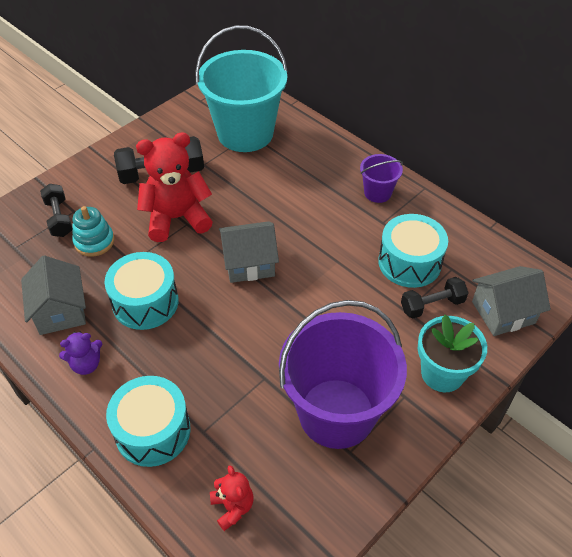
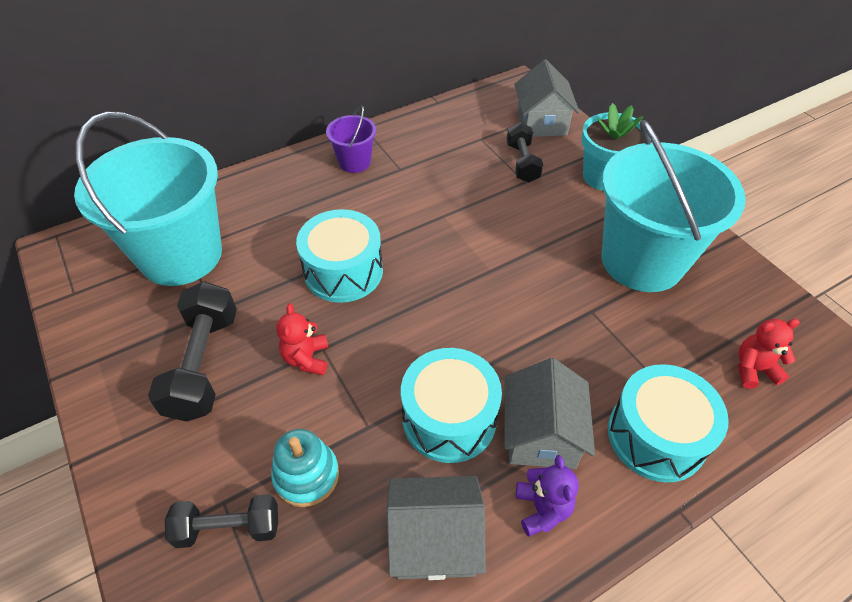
camera: 75 degrees left, 0 degrees up
(177, 218) = (306, 358): red teddy bear -> red teddy bear, size x0.50
(249, 263) = (418, 293): grey house -> grey house (541, 434)
(336, 413) = (642, 261): purple bucket -> turquoise bucket
(409, 262) = (463, 164): turquoise drum -> turquoise drum (343, 271)

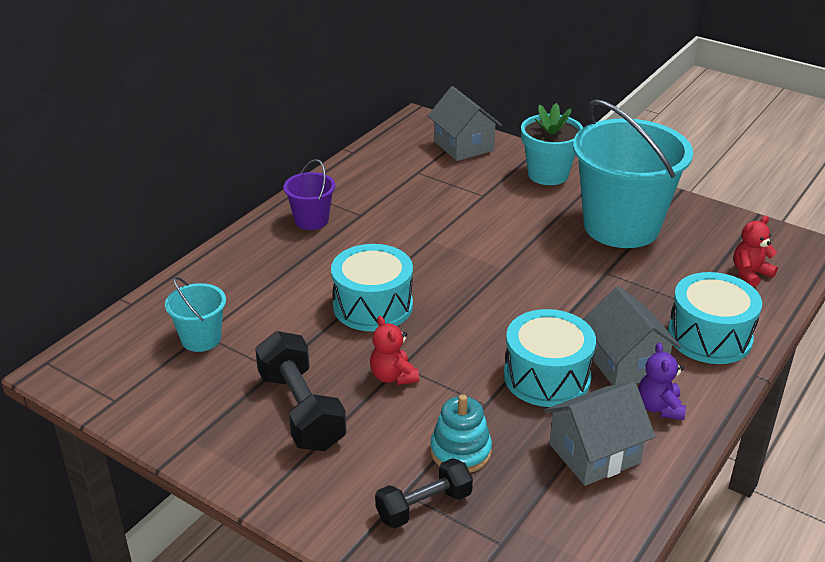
camera: 25 degrees left, 15 degrees down
(181, 255) = (201, 339): turquoise bucket -> turquoise bucket, size x0.45
(522, 163) = (469, 181): black dumbbell -> none
(542, 509) = (659, 407): purple teddy bear -> purple teddy bear turned 150 degrees counterclockwise

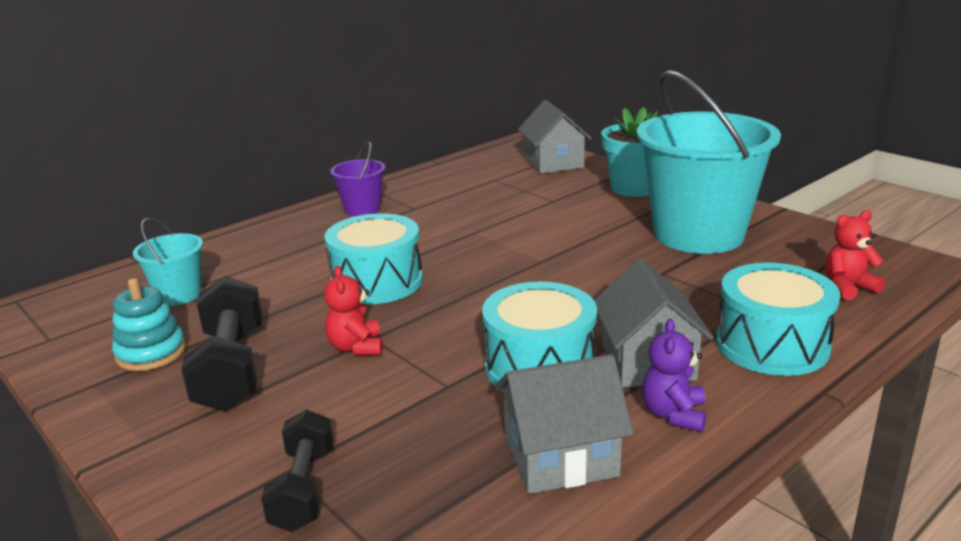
camera: 15 degrees right, 10 degrees down
(424, 506) = (303, 489): black dumbbell -> black dumbbell turned 75 degrees counterclockwise
(460, 451) = (387, 433): turquoise stacking toy -> turquoise stacking toy (151, 353)

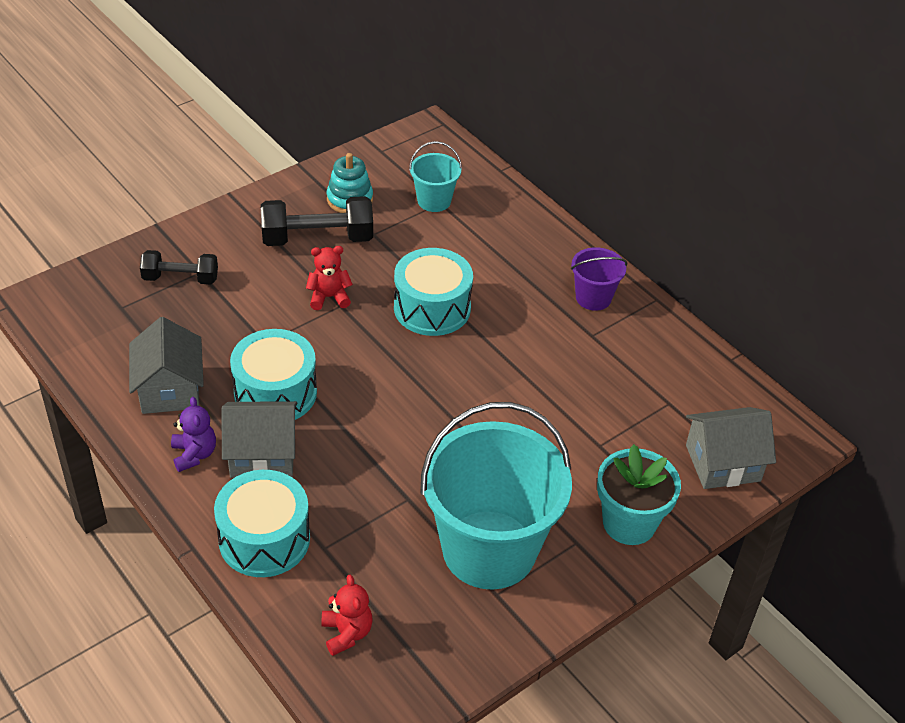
camera: 90 degrees right, 20 degrees up
(674, 414) = (194, 454): purple teddy bear -> purple teddy bear turned 60 degrees clockwise

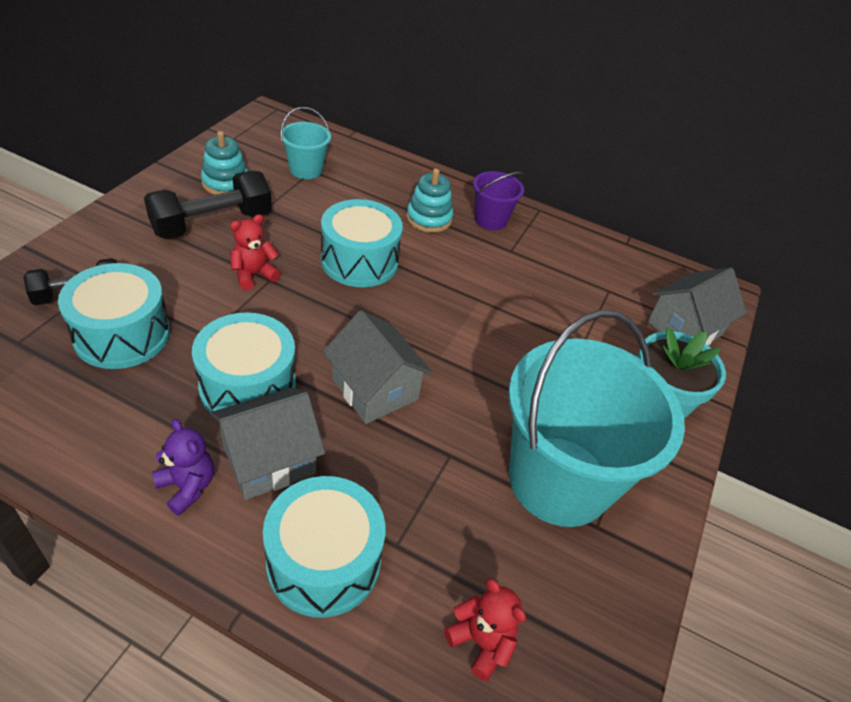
camera: 30 degrees left, 0 degrees up
(170, 389) = (121, 419): grey house -> grey house (375, 389)
(199, 322) = (122, 334): none -> turquoise drum
(528, 281) = (429, 218): none -> turquoise stacking toy

